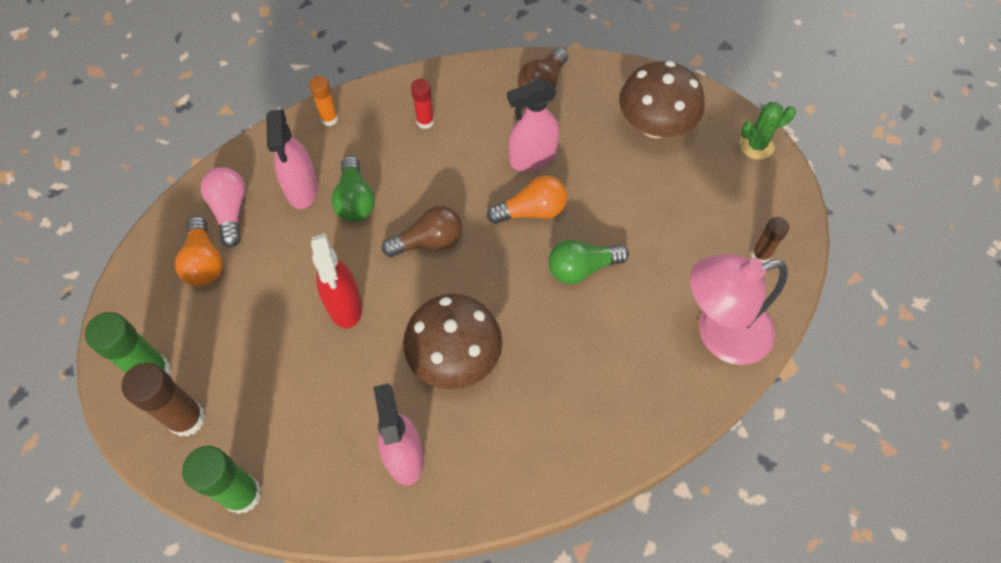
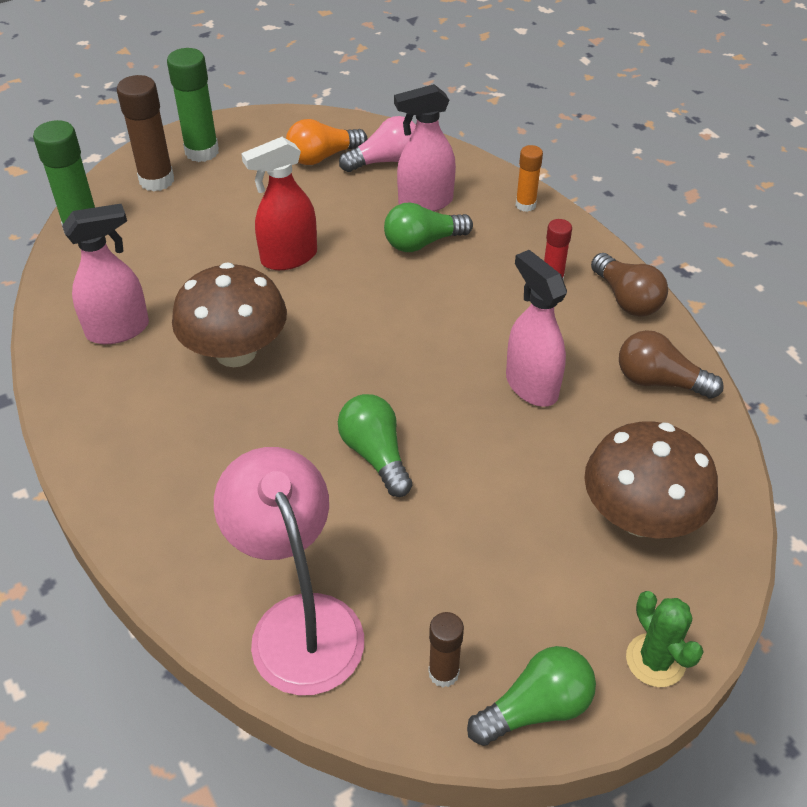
camera: 80 degrees right, 15 degrees down
(428, 241) = (382, 309): brown light bulb -> brown light bulb (626, 299)
(531, 211) = (450, 394): orange light bulb -> none
(785, 211) = (536, 708): none -> green light bulb

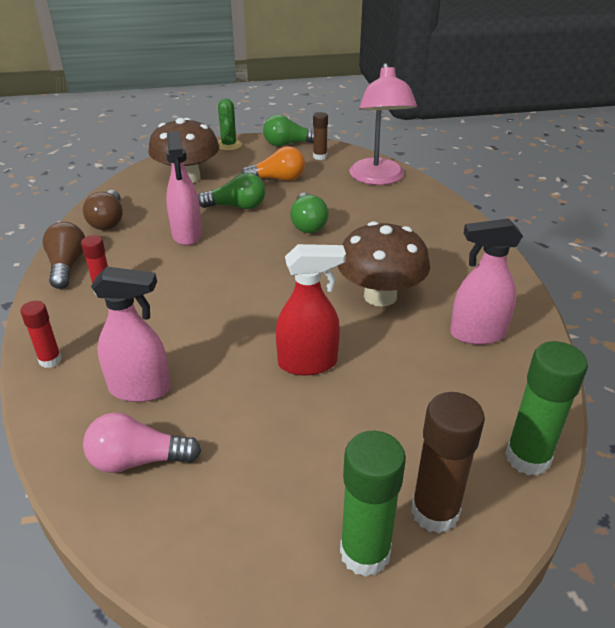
camera: 160 degrees left, 10 degrees down
(322, 157) = (208, 490): orange light bulb -> orange light bulb (277, 179)
(422, 243) = (177, 347): green light bulb -> green light bulb (237, 207)
(525, 205) = (50, 360): orange glue stick -> red glue stick
(659, 381) = (108, 221): brown light bulb -> brown light bulb turned 45 degrees clockwise

